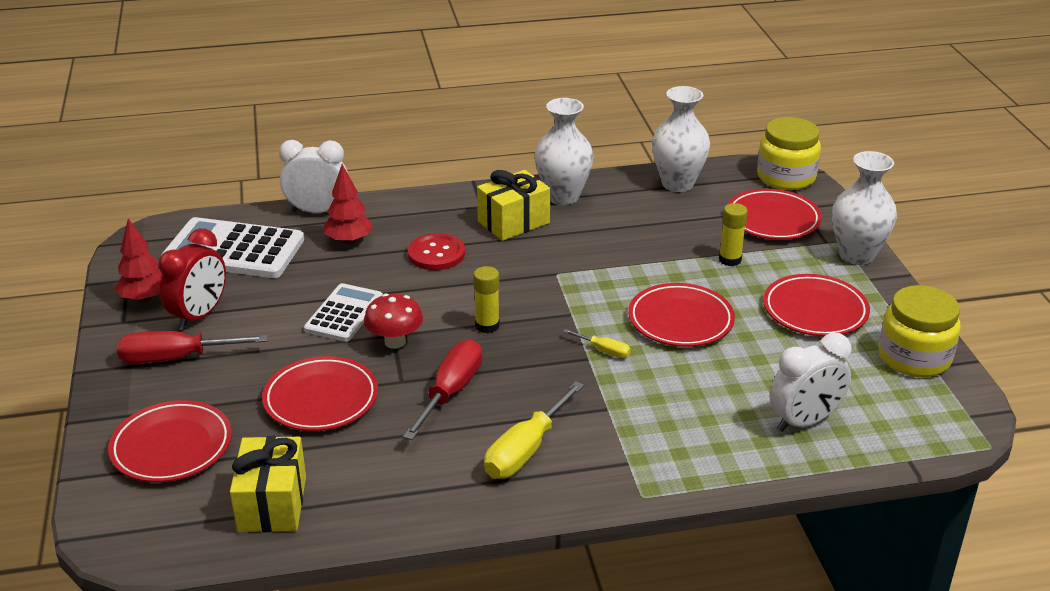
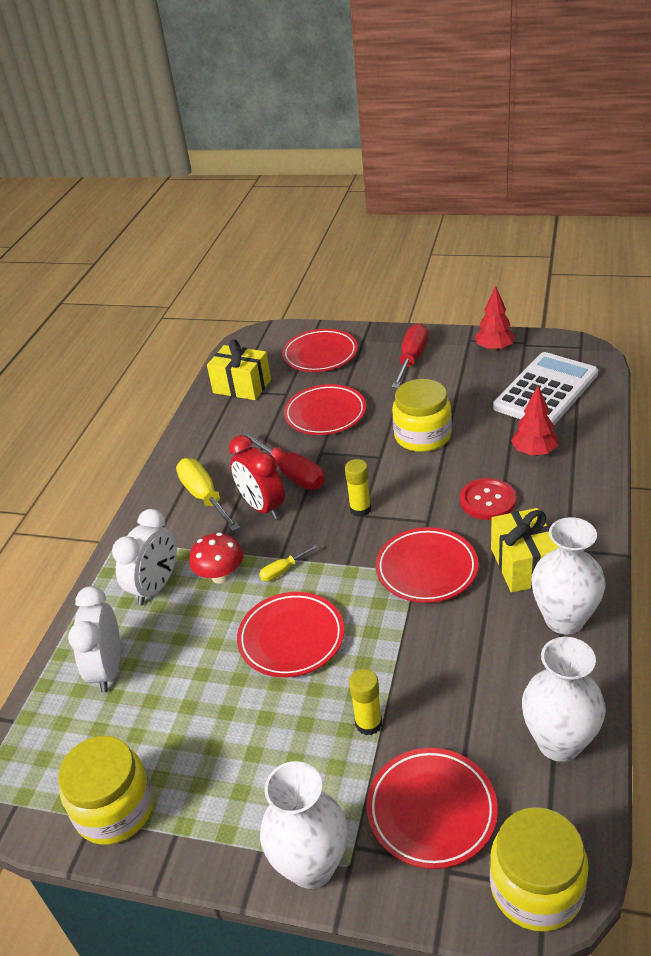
camera: 120 degrees right, 5 degrees up
(199, 316) = (458, 370): red clock -> red clock (262, 507)
(317, 211) = (595, 440): white clock -> white clock (156, 587)
(344, 313) = (422, 436): white calculator -> yellow jar
(395, 342) = (369, 456): red mushroom -> red mushroom (221, 576)
(815, 311) = (238, 759): red plate -> red plate (426, 569)

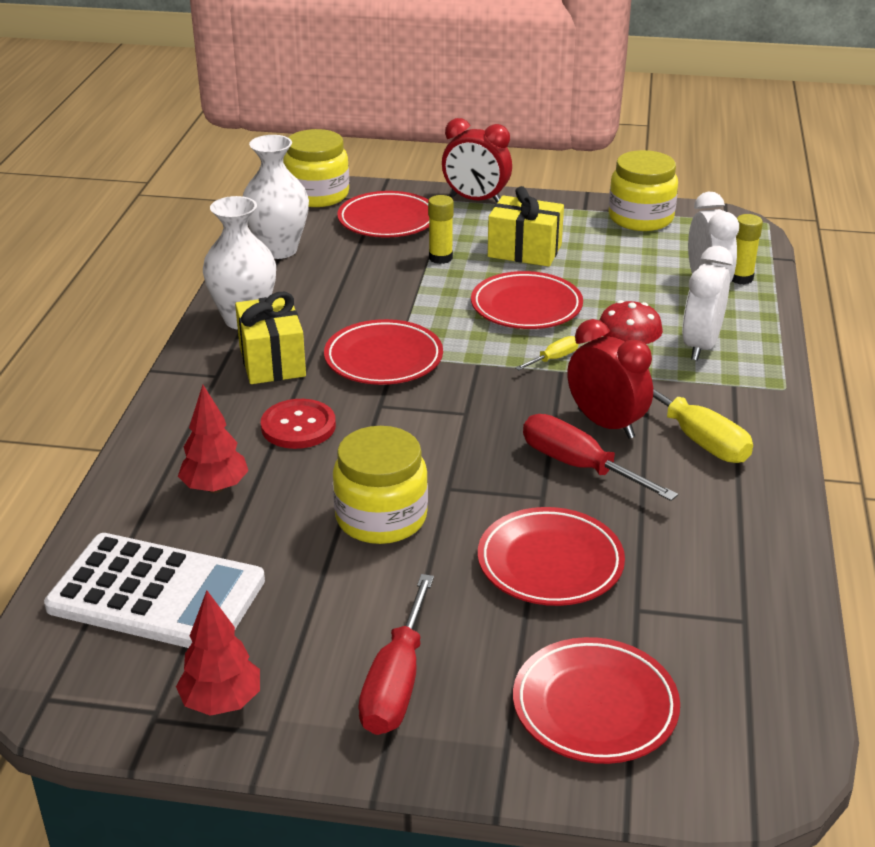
camera: 170 degrees right, 5 degrees down
(242, 386) = (732, 629): yellow gift -> yellow gift (524, 251)
(311, 865) = (476, 200): white vase -> red clock
(360, 509) = (469, 419): yellow glue stick -> yellow glue stick (740, 278)
(546, 391) = (156, 594): white calculator -> white calculator turned 105 degrees counterclockwise

